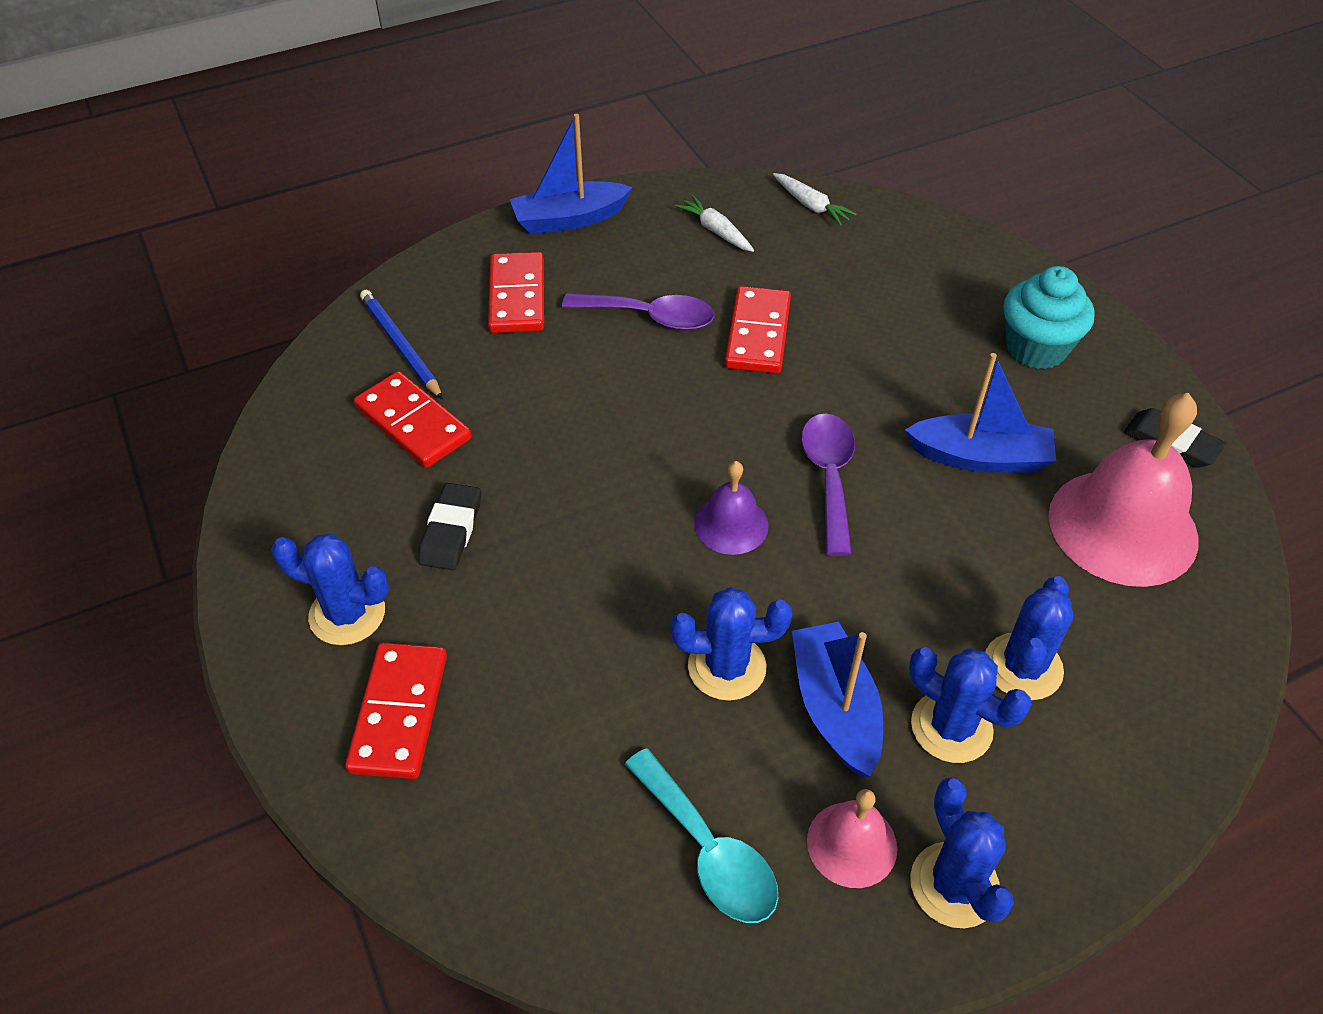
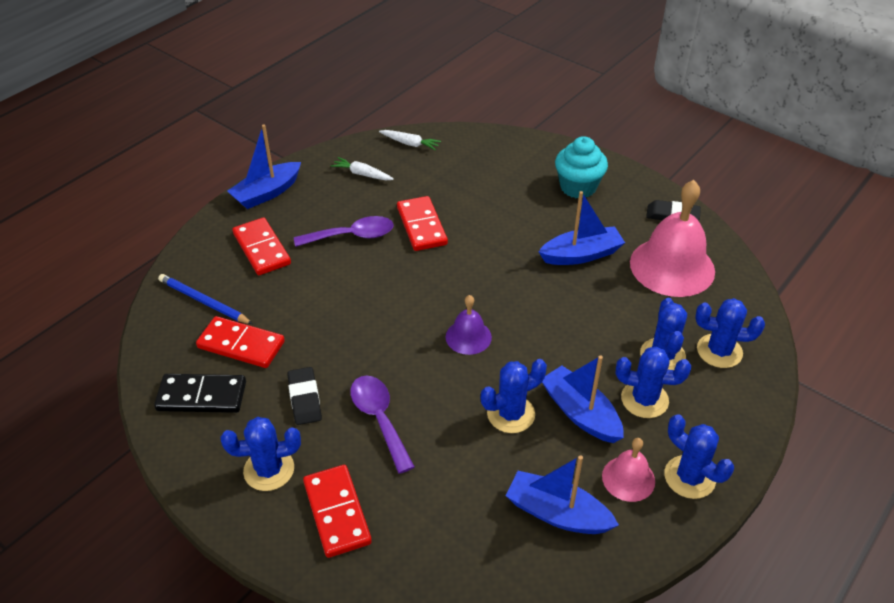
camera: 25 degrees left, 5 degrees down
(323, 477) = (201, 396): none -> black domino
(708, 851) = (557, 513): turquoise spoon -> blue boat
(829, 477) = (507, 292): purple spoon -> purple spoon (379, 419)
(1126, 696) = (719, 351): none -> blue cactus

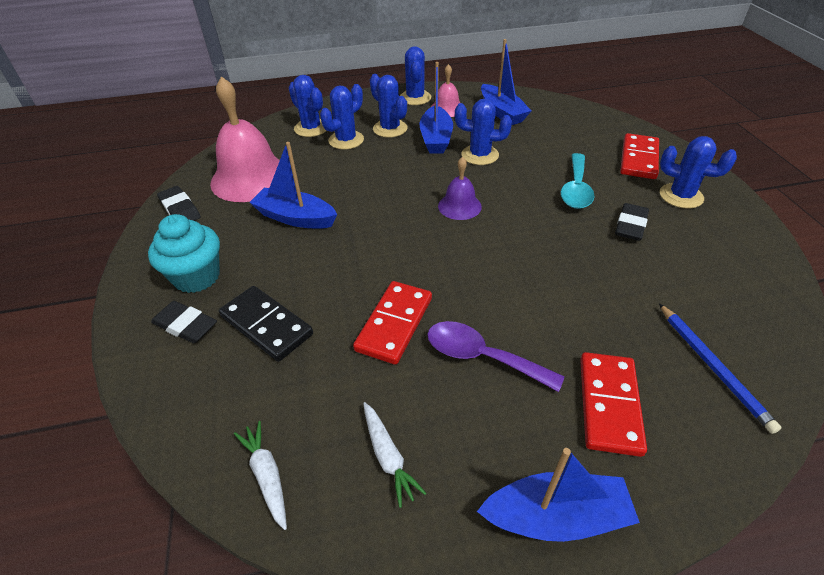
camera: 140 degrees left, 0 degrees up
(201, 396) = (731, 267): black domino -> black domino (267, 325)
(241, 345) = (677, 295): red domino -> none
(379, 419) = (576, 189): purple spoon -> turquoise spoon
(539, 165) = (185, 325): none -> black eraser

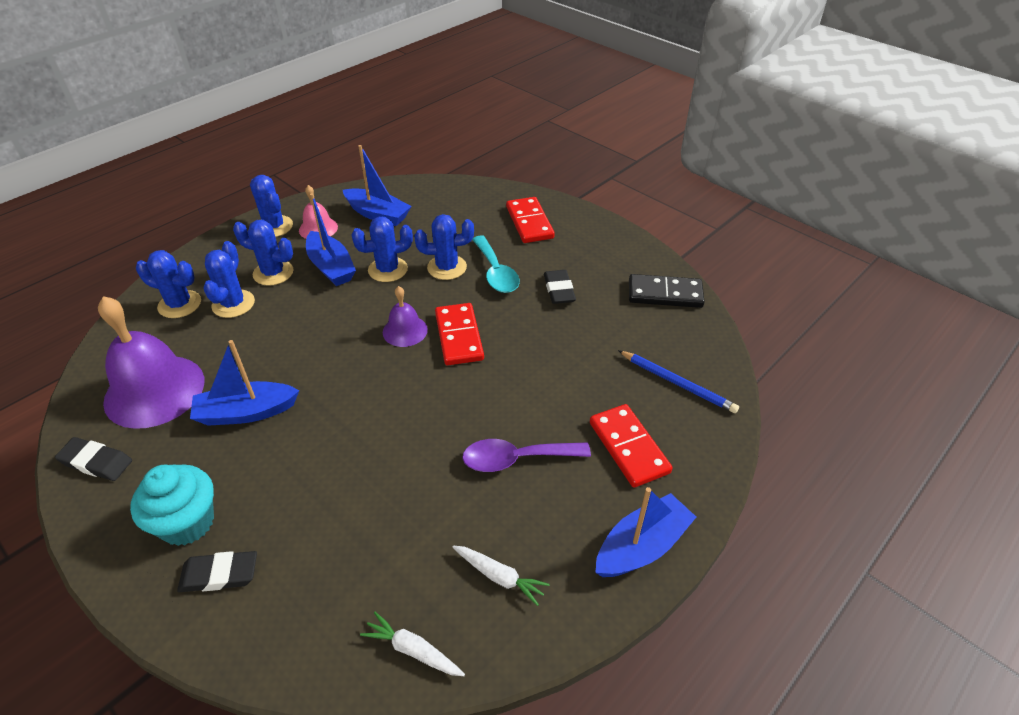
camera: 35 degrees left, 0 degrees up
(250, 178) = (154, 390): pink bell -> purple bell
(267, 325) = (306, 530): black domino -> black domino (665, 294)
(394, 324) = (425, 468): red domino -> red domino (458, 336)
(681, 196) = (581, 247): blue cactus -> blue cactus (447, 267)

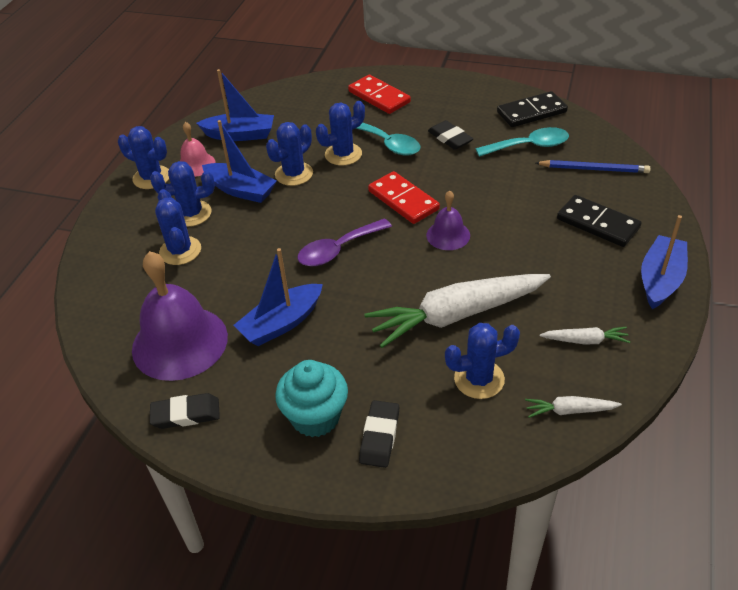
camera: 25 degrees left, 0 degrees up
(179, 304) = (128, 270): blue cactus -> blue cactus (479, 379)
(219, 574) = (379, 436): black eraser -> black eraser turned 45 degrees counterclockwise
(400, 481) = (456, 315): none -> white carrot
(405, 331) = (355, 213): purple bell -> purple bell (448, 235)
(516, 459) = (527, 264): purple spoon -> purple spoon (338, 250)
(628, 447) = (597, 224): red domino -> black domino
(630, 330) = (529, 146): none -> turquoise spoon

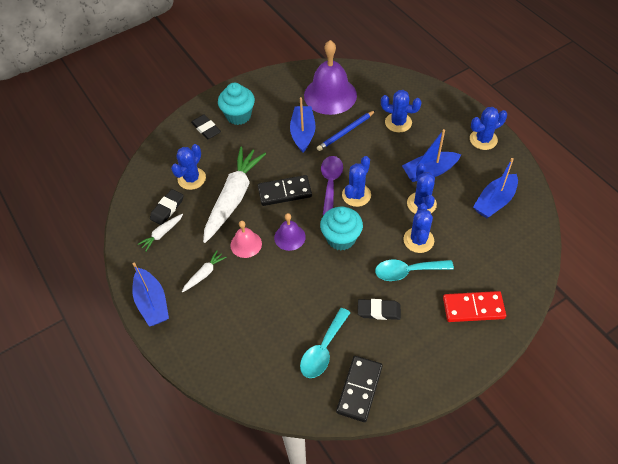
camera: 130 degrees right, 10 degrees up
(186, 414) = (286, 80): black eraser -> black eraser (167, 209)
(191, 214) = (427, 141): blue cactus -> blue cactus (356, 195)
(196, 164) = (478, 164): pink bell -> pink bell (246, 244)
(403, 200) = (341, 238): red domino -> turquoise cupcake
(569, 410) = (141, 196): white carrot -> white carrot (204, 274)
(594, 169) = (262, 364): blue pencil -> blue pencil (346, 132)
(597, 224) = (218, 316): black domino -> black domino (284, 192)

